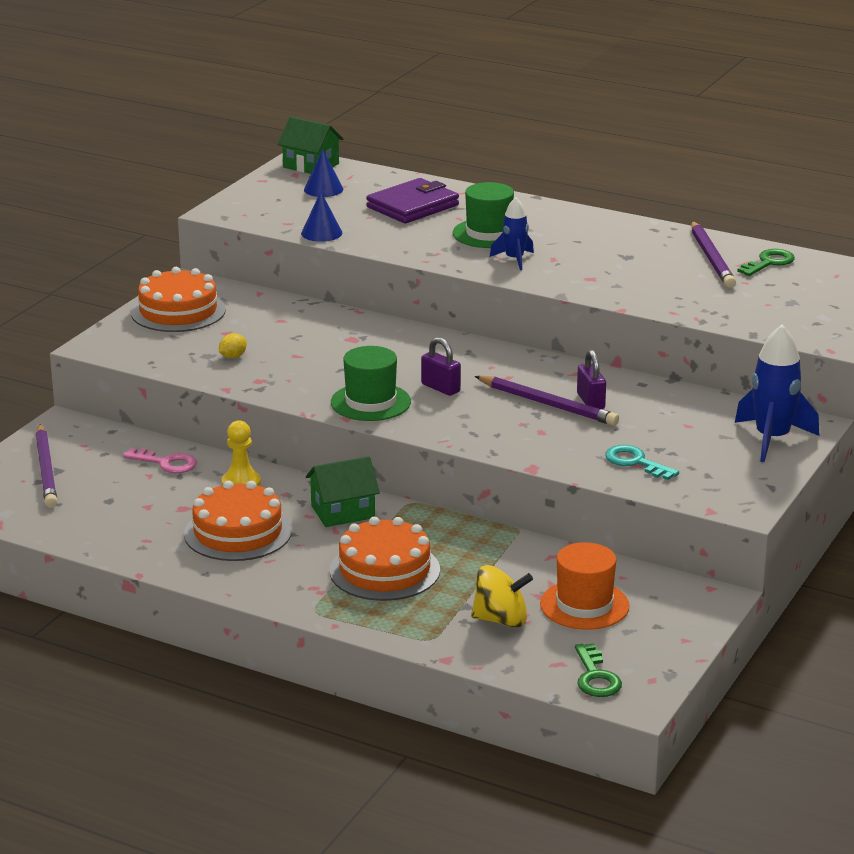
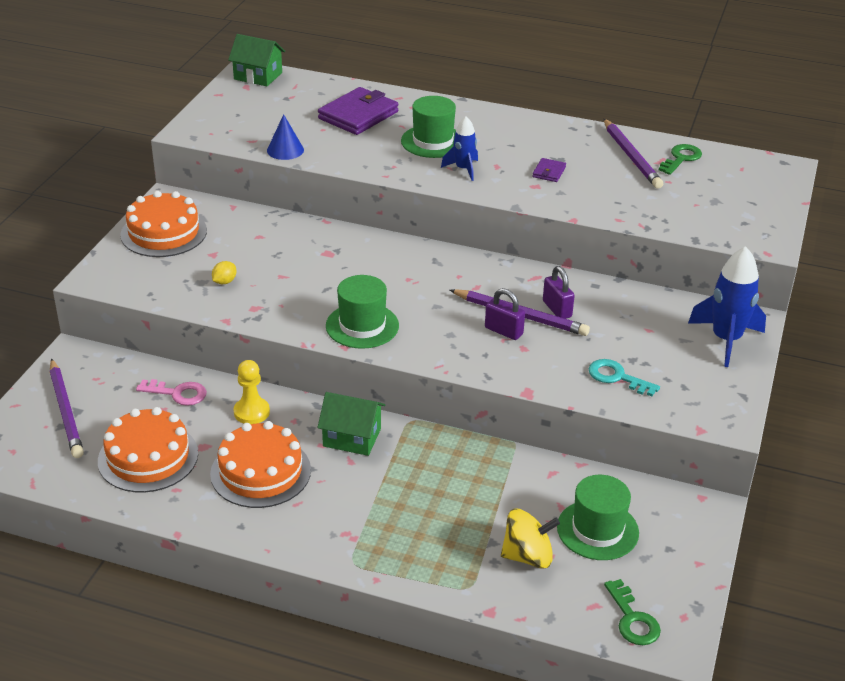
camera: 10 degrees left, 10 degrees up
(323, 189) = (275, 101): blue cone -> none
(343, 511) = (352, 437): green house -> green house turned 45 degrees clockwise
(384, 570) = (406, 505): orange cake -> orange cake (148, 457)
(440, 388) = (421, 304): purple padlock -> purple padlock (503, 331)
(584, 605) = (597, 530): orange hat -> green hat
(610, 267) = (549, 172): none -> purple wallet

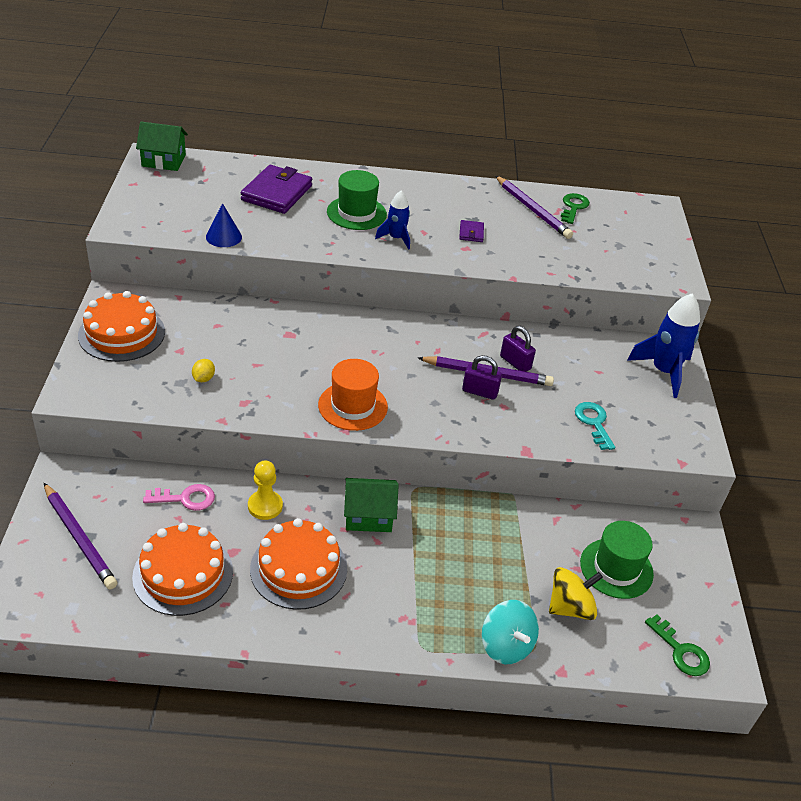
camera: 20 degrees left, 5 degrees up
(362, 326) = (353, 406): green hat -> orange hat
(441, 577) = (506, 645): none -> turquoise spinning top
(617, 377) = (594, 423): turquoise key -> turquoise key turned 60 degrees clockwise

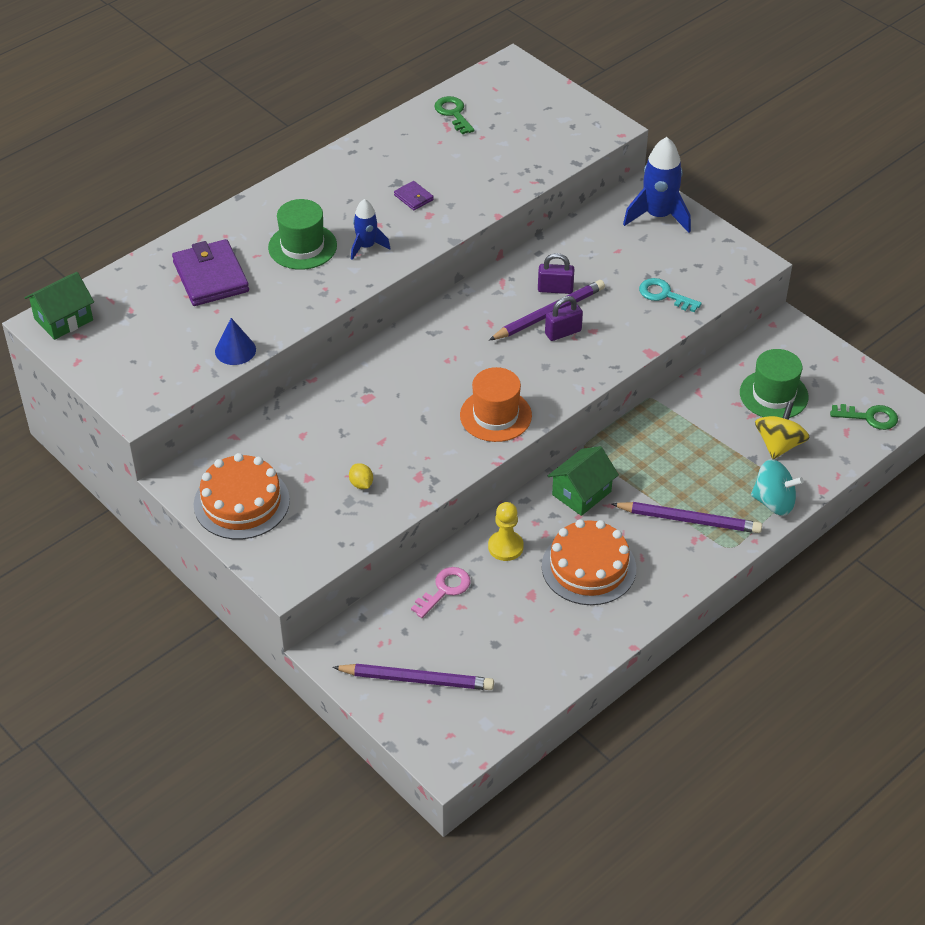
camera: 40 degrees left, 5 degrees up
(183, 574) = (522, 637): orange cake -> none
(532, 210) = (427, 139): purple pencil -> purple pencil (689, 520)

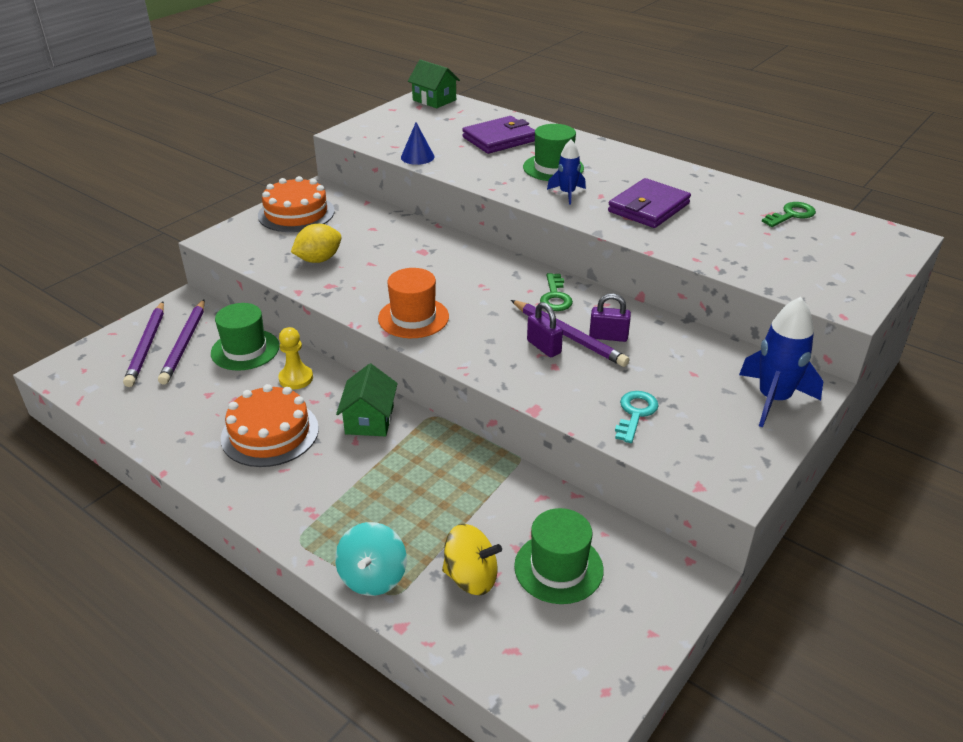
camera: 80 degrees right, 10 degrees down
(361, 484) = (319, 260): yellow lemon -> yellow lemon, size x1.85
(413, 197) = (648, 208): purple wallet -> purple wallet, size x2.15
(444, 590) = (245, 350): pink key -> green hat
(555, 289) = (608, 336): purple padlock -> purple padlock turned 75 degrees counterclockwise
(581, 493) = (369, 420): green house -> green house turned 60 degrees clockwise
(689, 520) = (338, 502): purple pencil -> purple pencil (184, 344)
(869, 417) = (546, 678): green key -> green key (555, 297)

